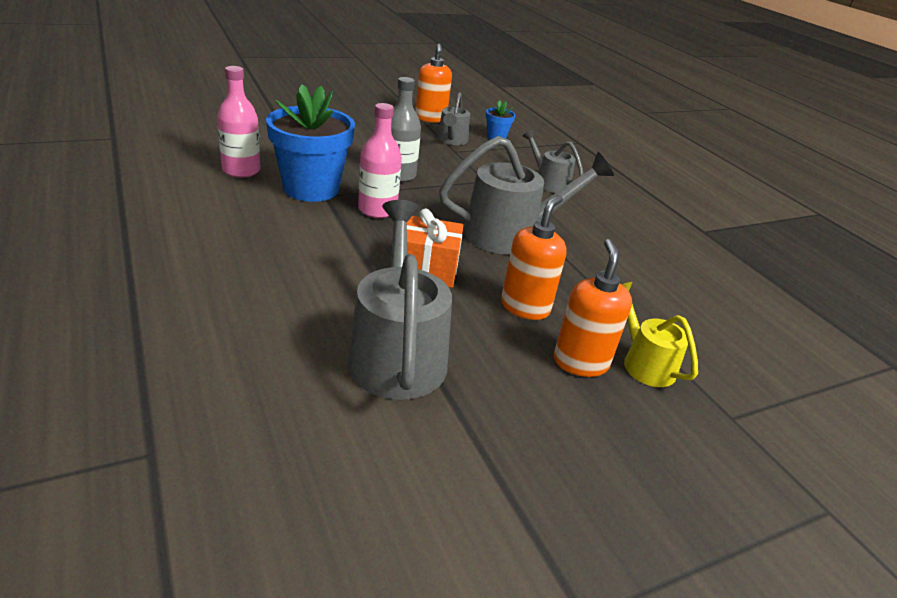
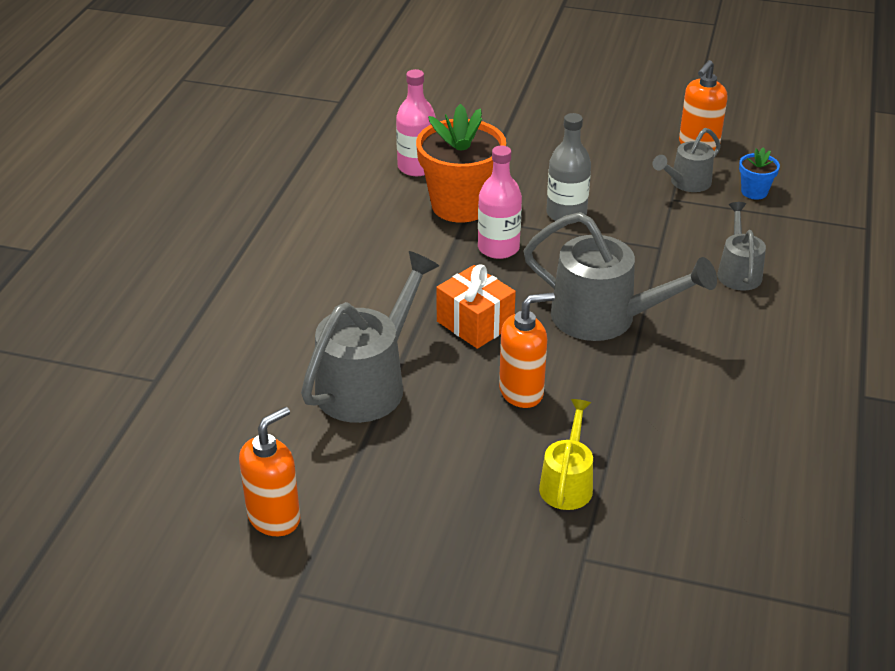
camera: 45 degrees right, 5 degrees up
(311, 189) = (460, 206): blue flower pot -> orange flower pot
(580, 362) = (508, 456): orange soap dispenser -> orange soap dispenser (274, 517)

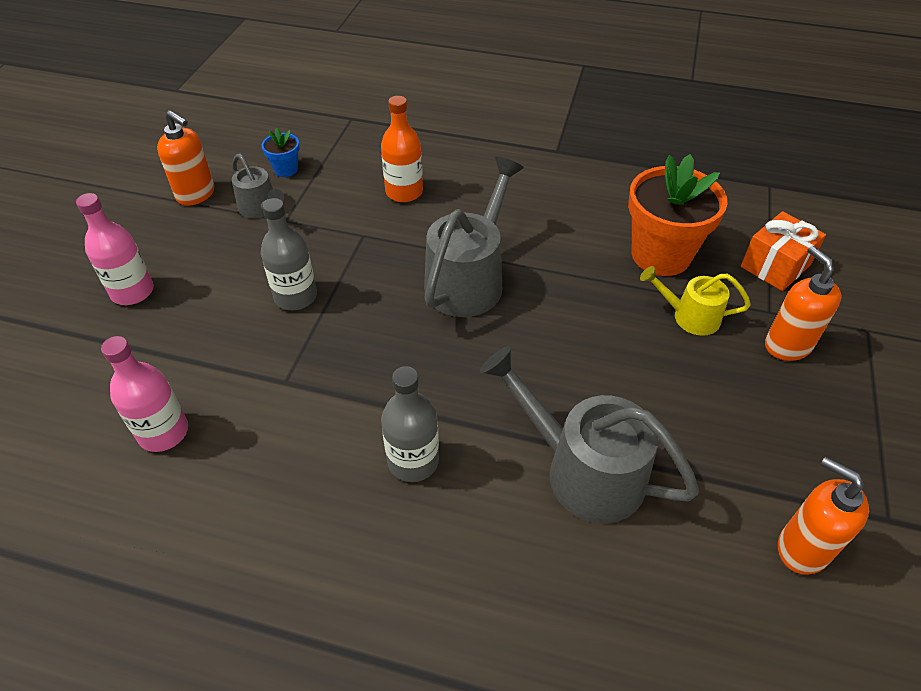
camera: 90 degrees left, 10 degrees up
(384, 287) = (413, 461): none -> grey bottle
(460, 206) = (261, 387): orange flower pot -> orange flower pot (660, 255)
(475, 323) = (479, 376): orange gift -> orange gift (775, 266)
(498, 248) = (349, 354): pink bottle -> pink bottle (132, 292)
(522, 392) = (579, 342): orange soap dispenser -> orange soap dispenser (787, 345)
(738, 271) = (404, 192): grey watering can -> orange bottle

